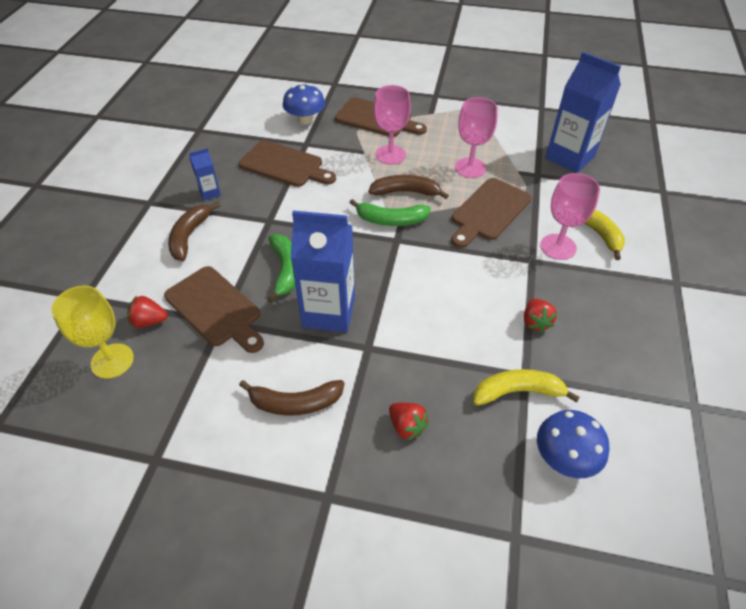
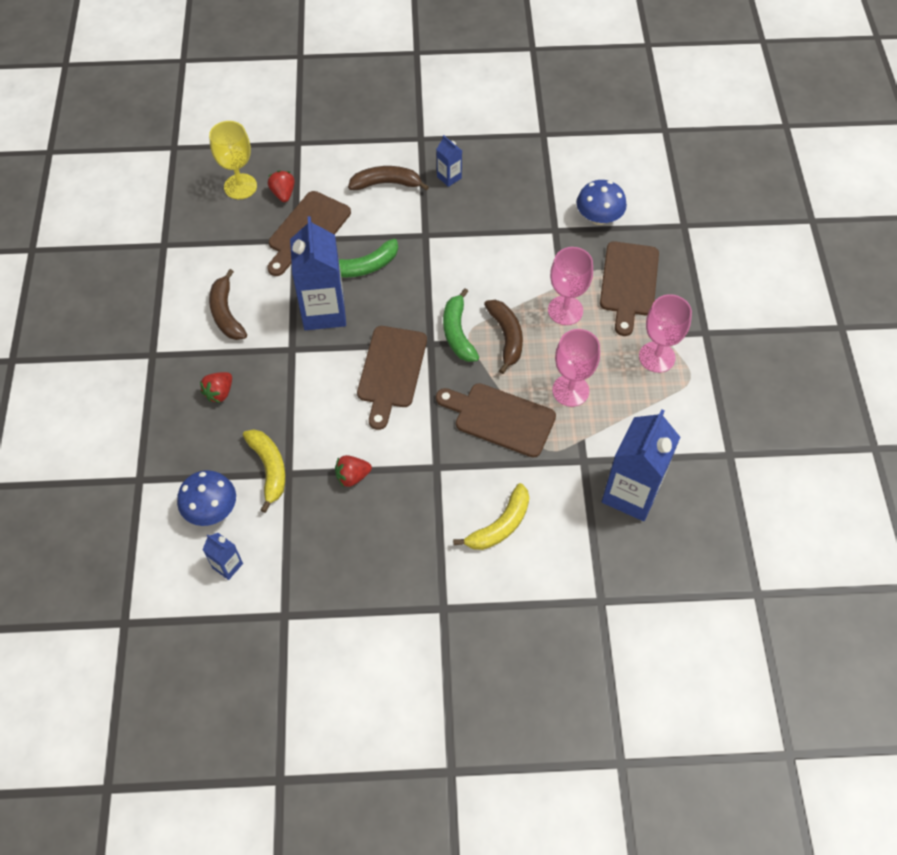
camera: 75 degrees right, 10 degrees up
(284, 165) = (512, 222): brown cutting board -> brown cutting board (391, 371)
(558, 247) = (464, 489): pink goblet -> pink goblet (657, 357)
(637, 451) = (227, 565): none -> blue carton

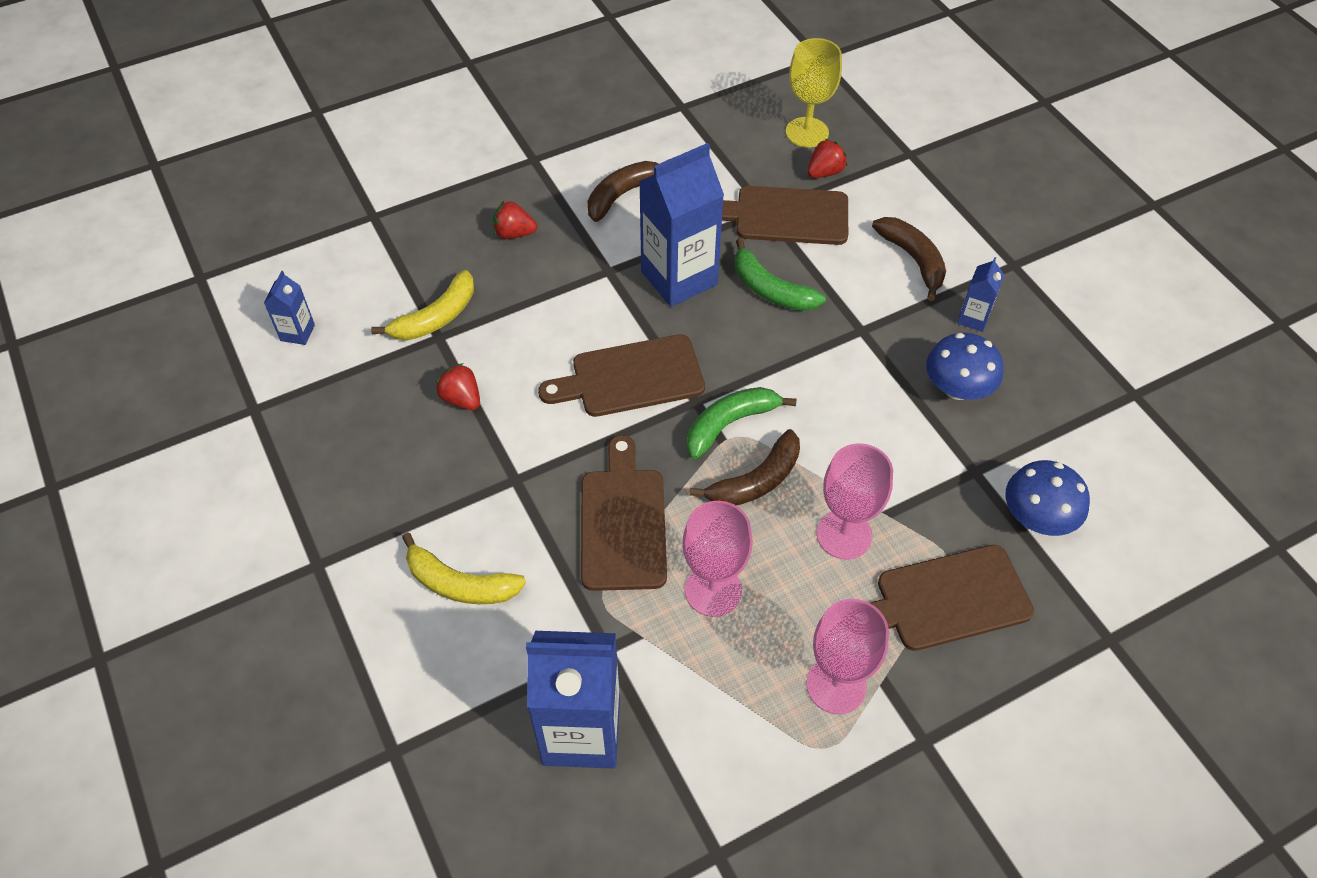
camera: 65 degrees right, 5 degrees down
(211, 509) = (362, 289): blue mushroom -> blue mushroom (957, 388)

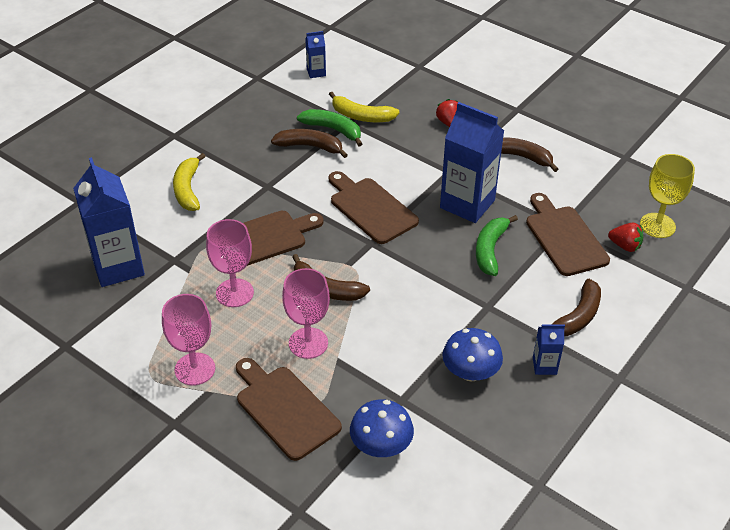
camera: 65 degrees right, 10 degrees down
(461, 399) = (310, 146): red strawberry -> brown banana
(729, 424) = (363, 263): green banana -> green banana (333, 129)

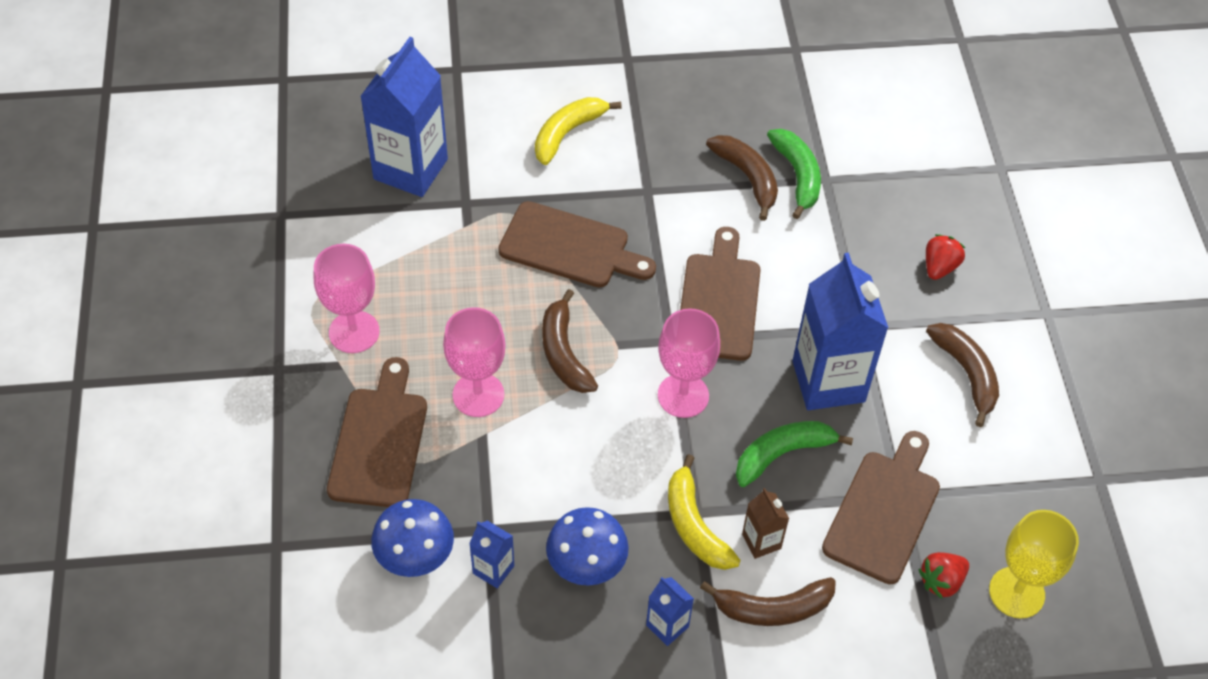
camera: 45 degrees right, 10 degrees up
(234, 293) = (477, 284): pink goblet -> pink goblet (683, 395)
(316, 72) = (869, 89): blue carton -> blue carton (493, 569)
(361, 116) = (849, 183): yellow banana -> yellow banana (694, 525)
(533, 293) = (761, 541): none -> brown carton
(625, 246) = (941, 581): red strawberry -> red strawberry turned 75 degrees clockwise

